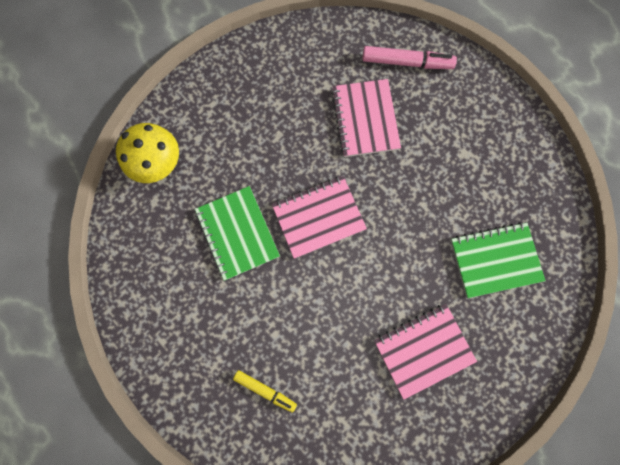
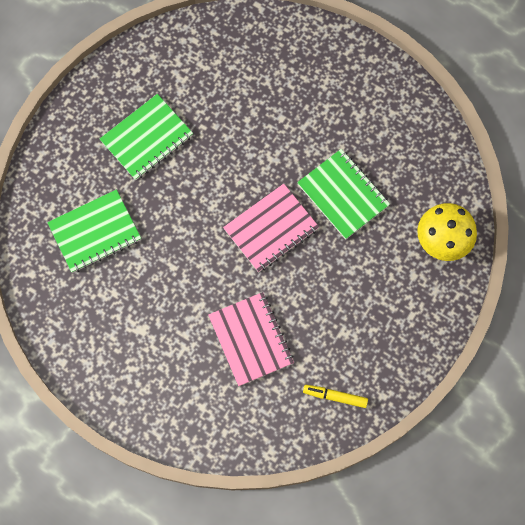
camera: 165 degrees right, 5 degrees down
(265, 390) = (276, 73): yellow marker -> yellow marker (335, 396)
(407, 62) = (222, 415): pink marker -> none
(423, 350) = (147, 138): pink notebook -> green notebook

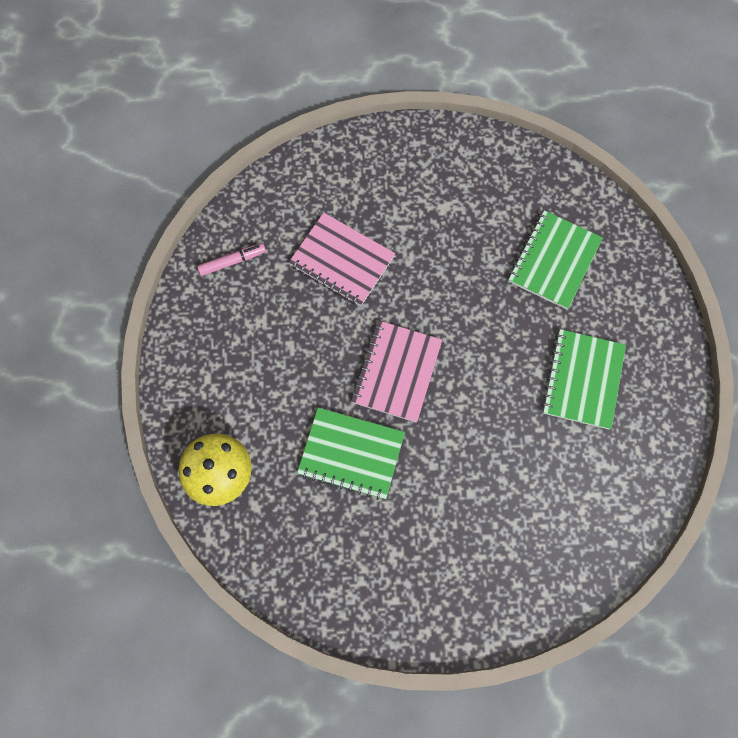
camera: 145 degrees right, 0 degrees up
(335, 396) = (232, 261): yellow marker -> pink marker

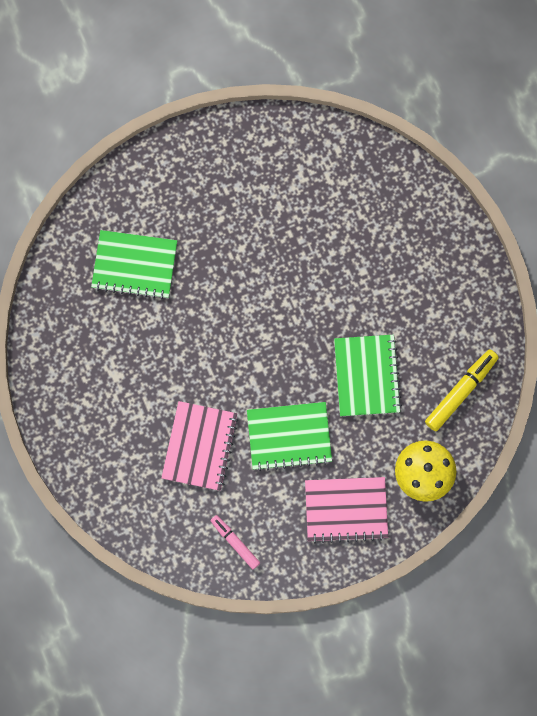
camera: 110 degrees left, 5 degrees up
(294, 552) = (461, 391): none -> yellow marker
(397, 372) = (284, 364): pink notebook -> pink notebook (346, 509)
(582, 380) = (235, 211): green notebook -> green notebook (289, 436)

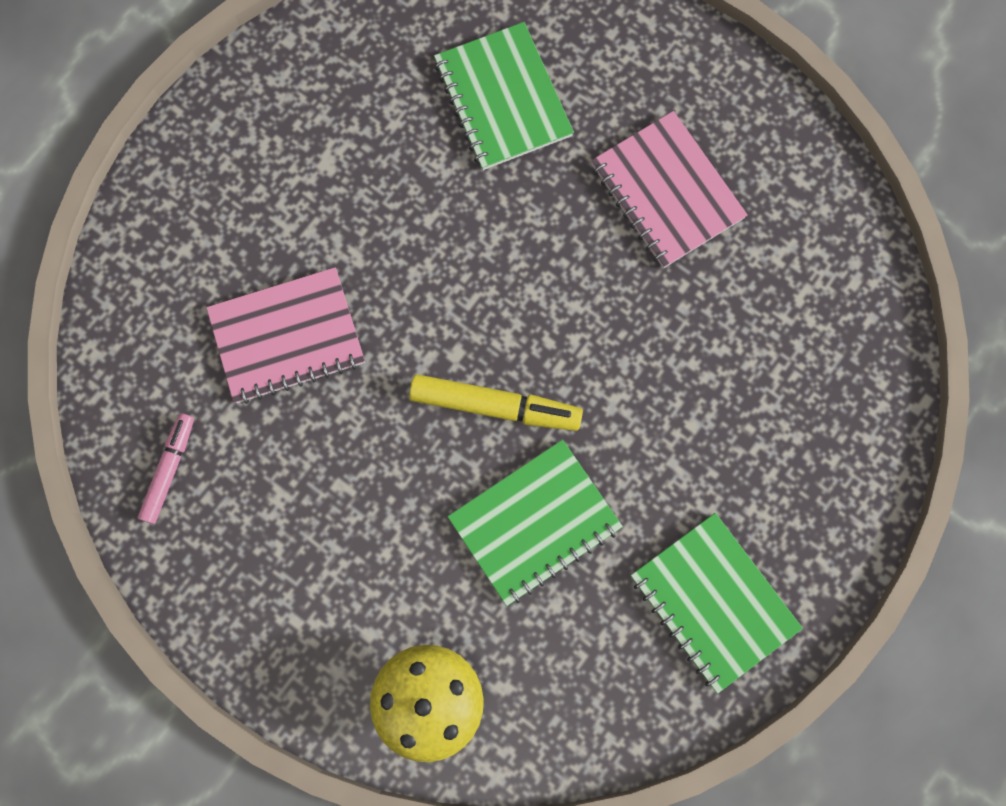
camera: 60 degrees right, 0 degrees up
(289, 436) = (375, 458): green notebook -> green notebook (713, 602)
(346, 509) = (309, 608): pink notebook -> pink notebook (666, 192)
(461, 391) = (596, 684): yellow marker -> yellow marker (495, 406)

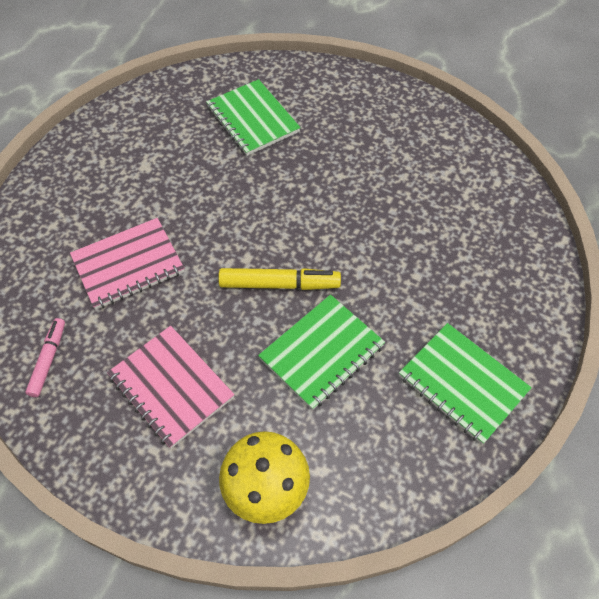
camera: 10 degrees left, 20 degrees down
(666, 192) = (365, 152): pink notebook -> pink notebook (171, 387)

